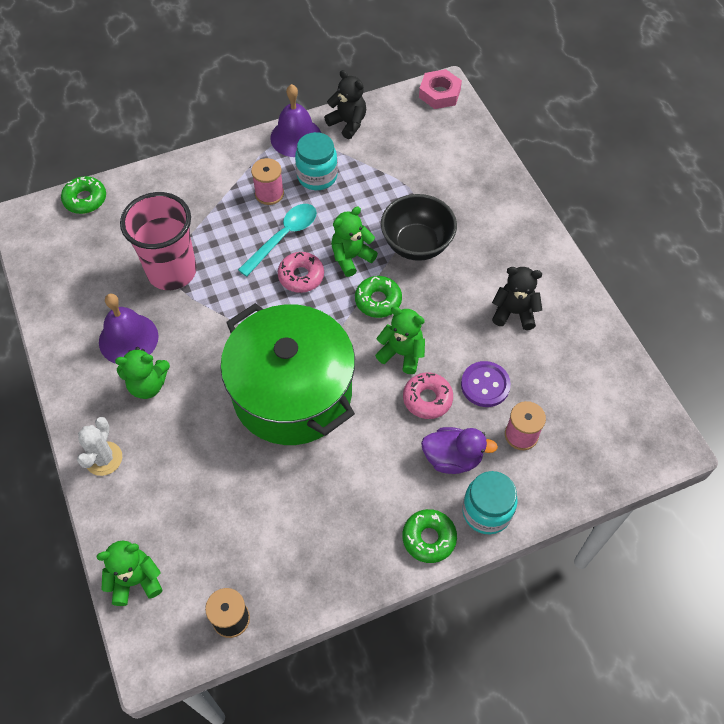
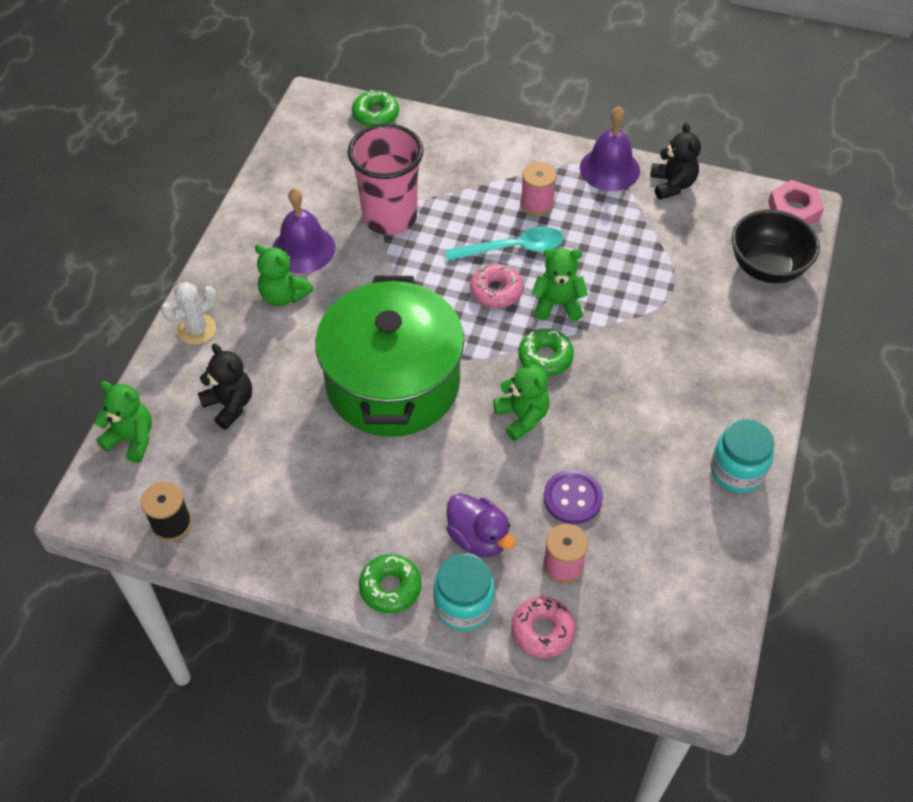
camera: 40 degrees right, 5 degrees down
(317, 176) = (595, 215): turquoise jar -> turquoise jar (737, 471)
(417, 244) = (631, 332): black bowl -> black bowl (767, 267)
(427, 399) = (506, 471): pink donut -> pink donut (542, 631)
(514, 312) = (667, 454): black teddy bear -> black teddy bear (230, 405)

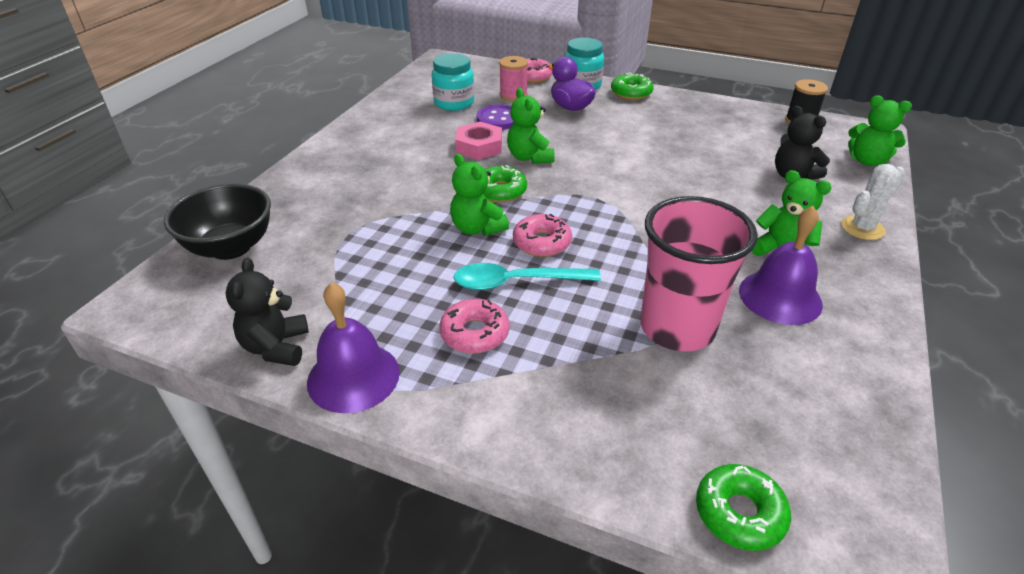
camera: 175 degrees left, 15 degrees down
(393, 383) = (645, 182): green pot -> none
(537, 203) = (474, 333): pink spool -> pink donut
(557, 304) = (477, 228): green teddy bear -> green teddy bear turned 45 degrees clockwise
(737, 471) = (368, 125): turquoise jar -> turquoise jar (454, 103)
(793, 210) = (142, 304): pink nut -> pink nut (479, 147)

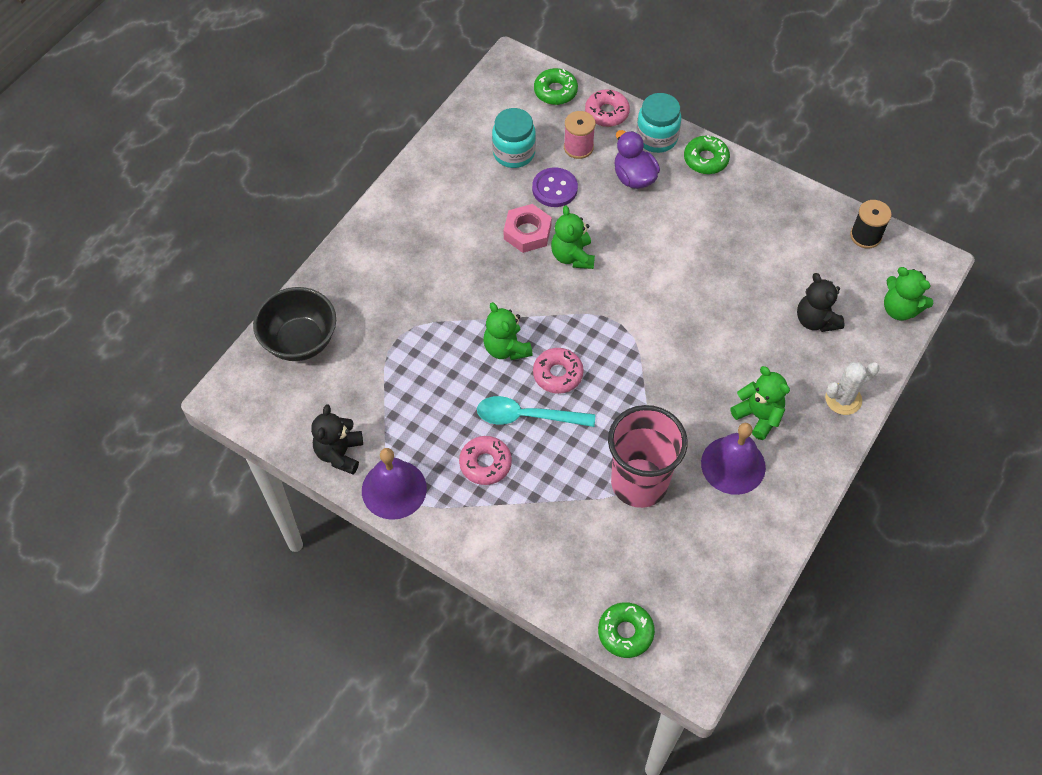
camera: 10 degrees right, 20 degrees up
(500, 191) = (535, 302): green donut -> green donut (555, 91)

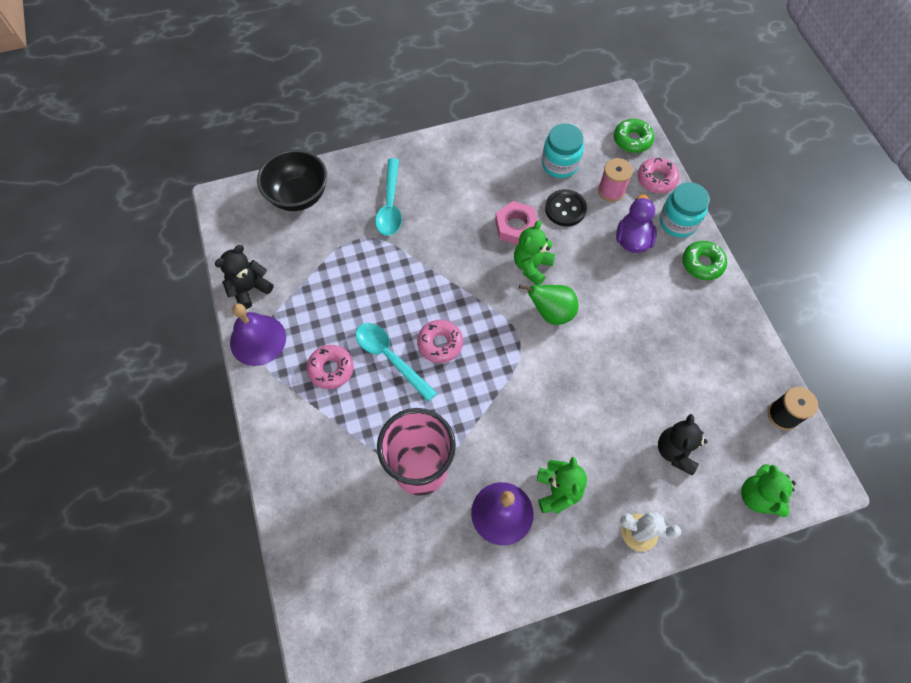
camera: 40 degrees right, 5 degrees up
(396, 290) = (390, 205): none -> turquoise spoon
(506, 348) = (423, 298): green teddy bear -> none
(554, 189) = (565, 209): purple button -> black button
(624, 283) = (551, 313): none -> green pear
(625, 632) = (304, 572): green donut -> none

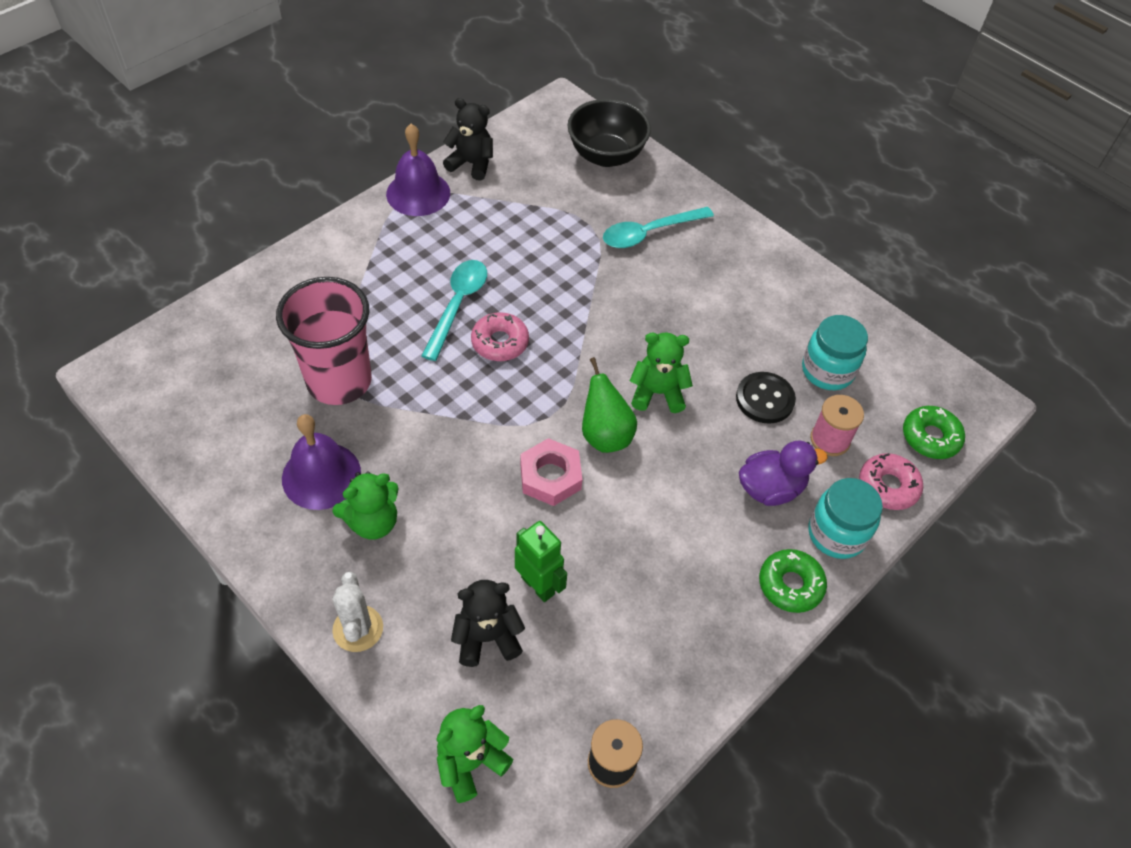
camera: 60 degrees right, 10 degrees down
(331, 369) = (417, 262): pink donut -> none
(516, 227) = (702, 358): pink nut -> pink nut (550, 476)
(649, 404) = (538, 585): none -> green robot

